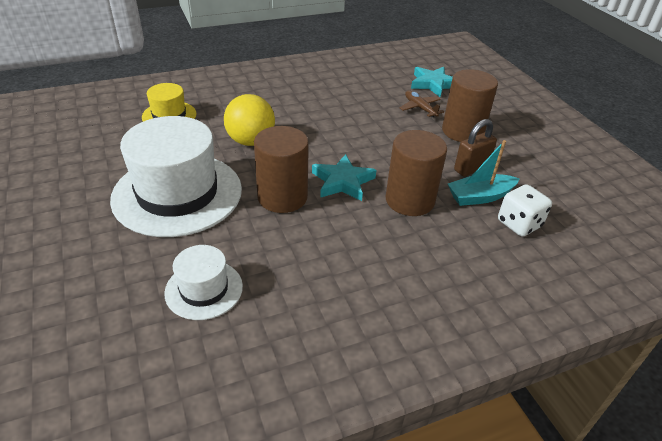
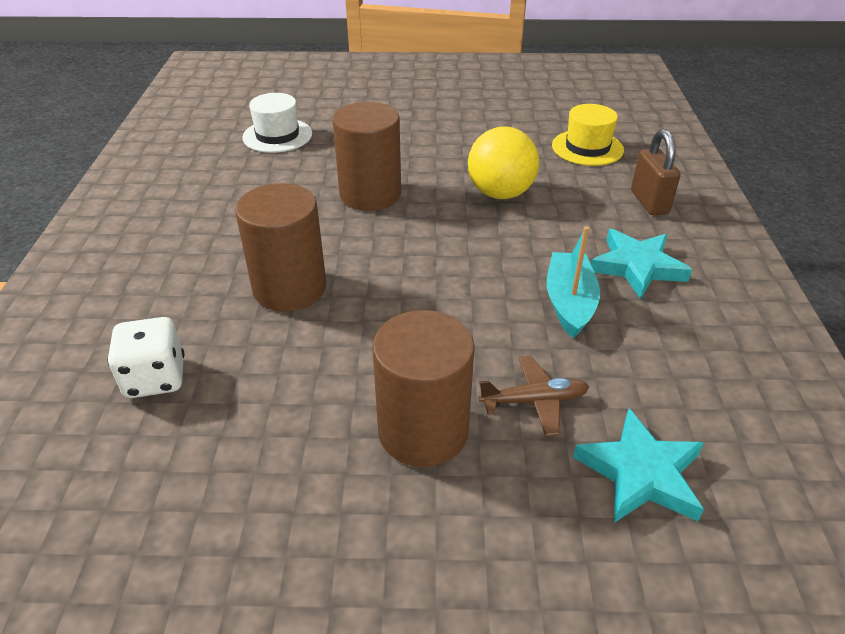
camera: 115 degrees right, 0 degrees up
(177, 193) = (420, 137): white hat -> none
(343, 182) = (368, 243): turquoise star -> turquoise star (637, 267)
(471, 168) = (310, 387): brown padlock -> brown padlock (649, 202)
(480, 196) = (241, 363): turquoise boat -> turquoise boat (569, 303)

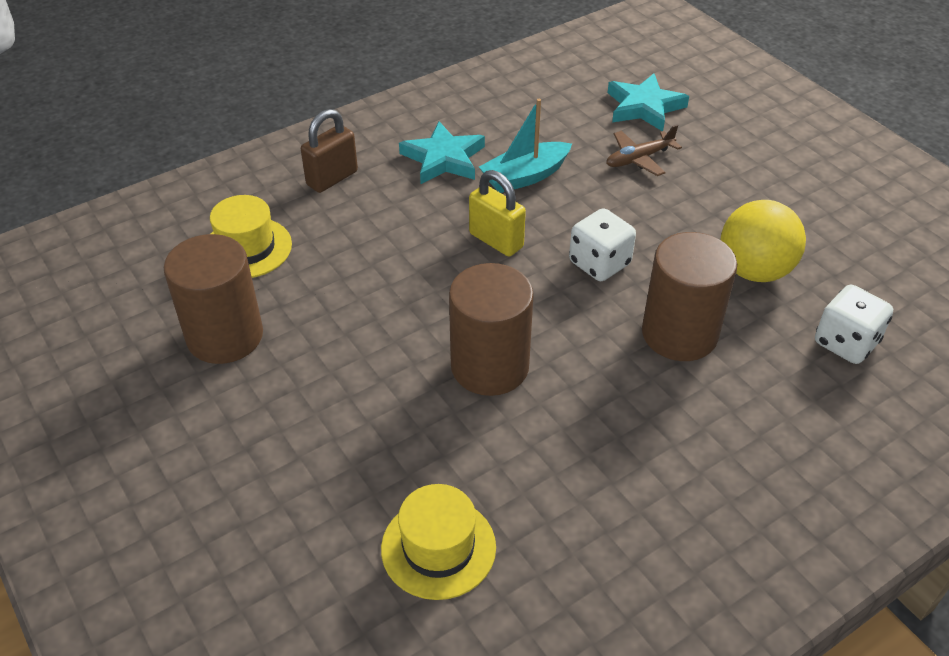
camera: 125 degrees left, 5 degrees up
(277, 136) = (438, 548): white hat -> yellow hat
(409, 288) = (599, 263): none -> white dice
(423, 431) = (717, 192): brown cylinder -> brown cylinder (225, 336)
(493, 248) = (496, 240): none -> yellow padlock
(500, 193) = (400, 273): yellow ball -> yellow ball (754, 270)
(534, 401) = (639, 159): brown plane -> brown plane turned 75 degrees counterclockwise

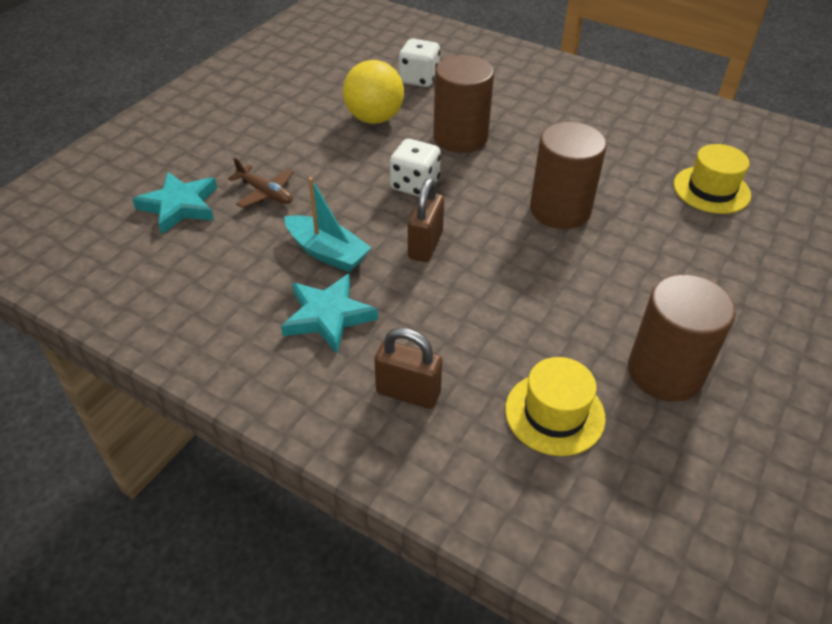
camera: 115 degrees left, 0 degrees up
(496, 240) = (425, 245): yellow padlock -> brown padlock

